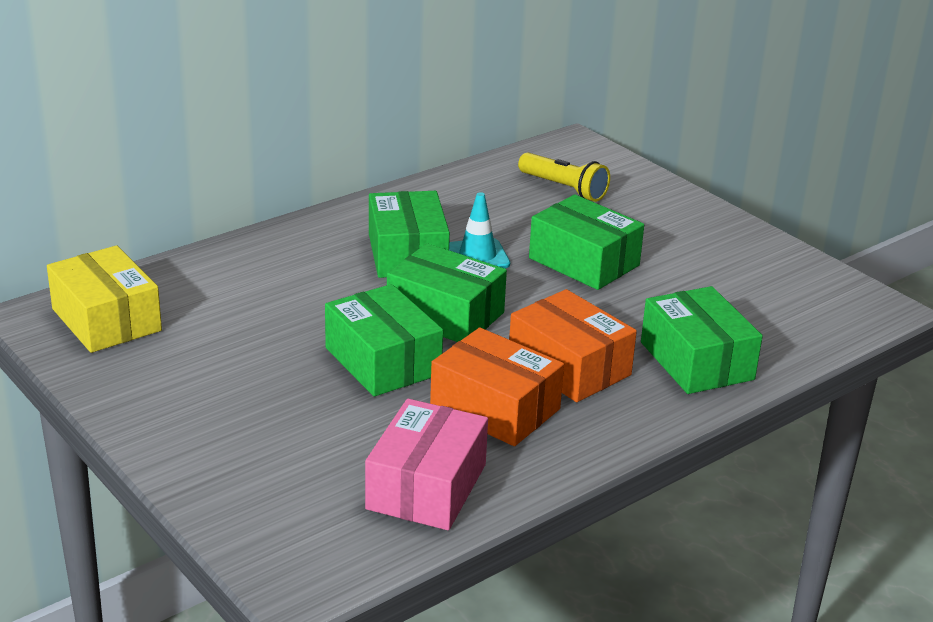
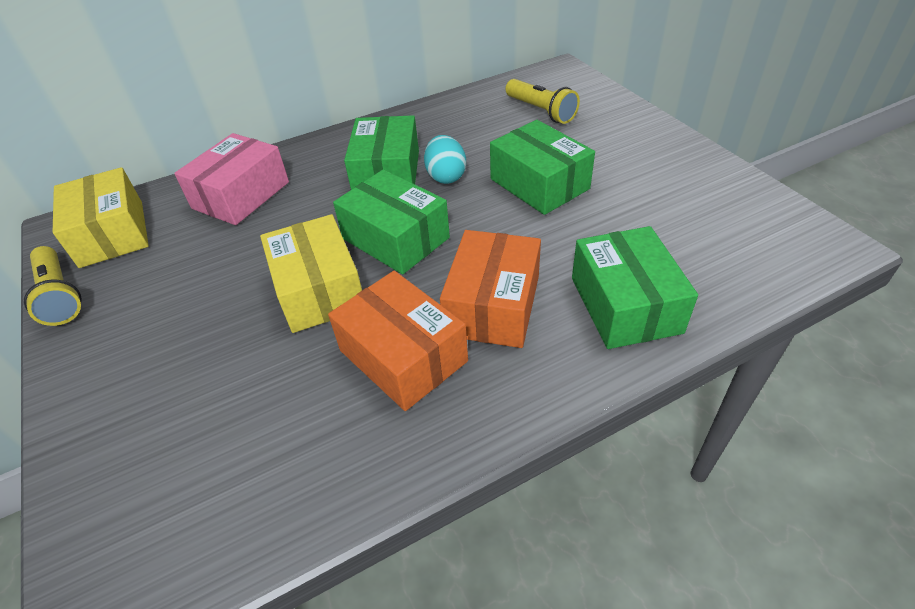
camera: 15 degrees right, 15 degrees up
(87, 377) = (60, 295): none -> yellow flashlight
(383, 361) = (319, 289): green box -> yellow box
(426, 486) = (294, 463): pink box -> pink box (241, 195)
(477, 256) = (446, 176): turquoise traffic cone -> turquoise egg
(569, 366) = (493, 305): orange box -> orange box turned 45 degrees clockwise

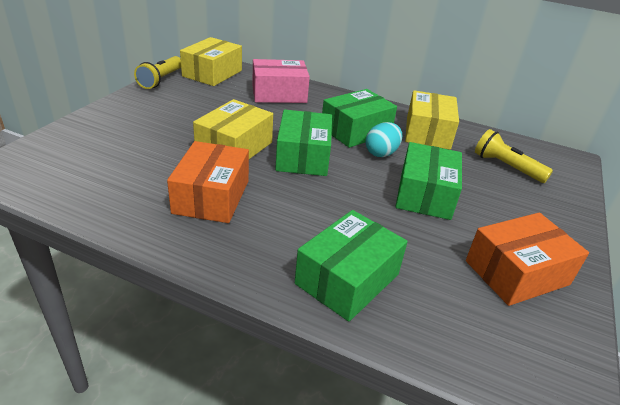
camera: 45 degrees right, 10 degrees down
(441, 126) = (427, 132): none -> yellow box
(493, 305) = (285, 216): orange box -> orange box (517, 272)
(541, 111) = (506, 167): yellow flashlight -> yellow flashlight turned 120 degrees clockwise

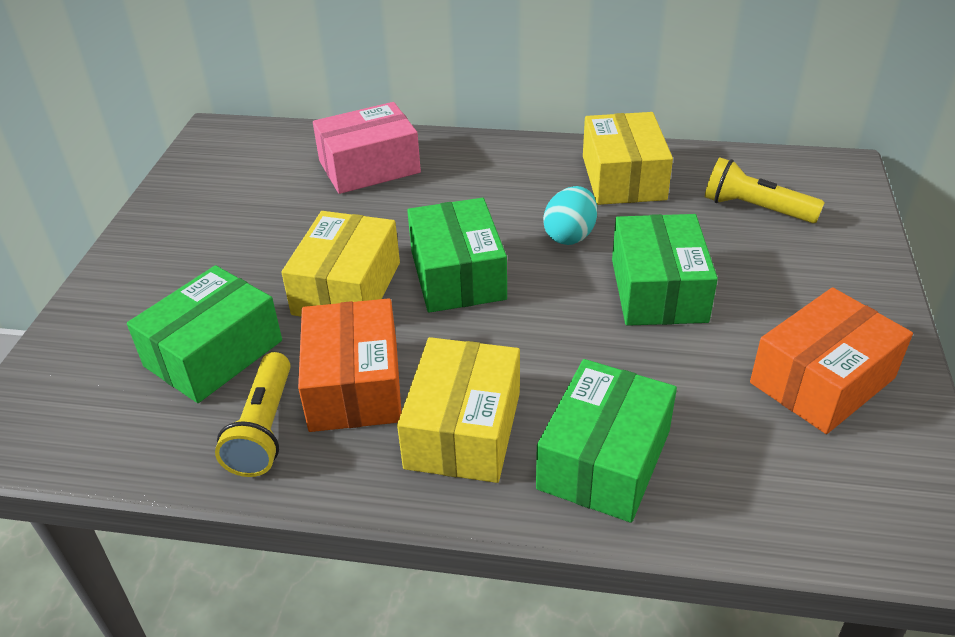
camera: 10 degrees left, 5 degrees up
(161, 80) = (165, 191): yellow flashlight -> yellow flashlight (264, 428)
(212, 73) = (243, 155): yellow box -> yellow box (463, 429)
(356, 131) = (516, 205): green box -> green box (213, 353)

